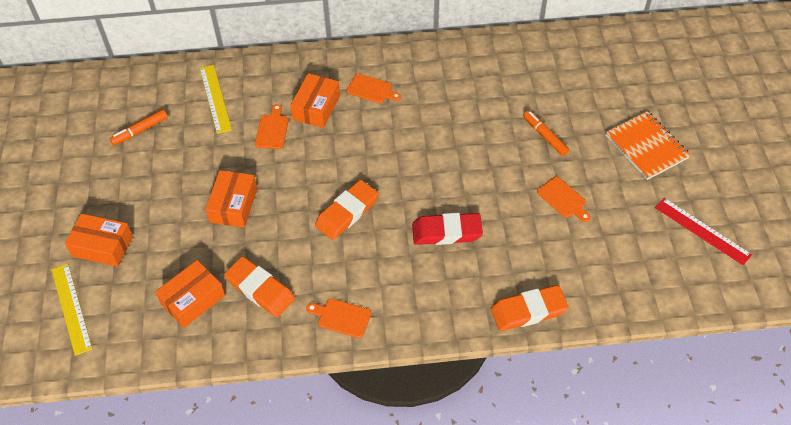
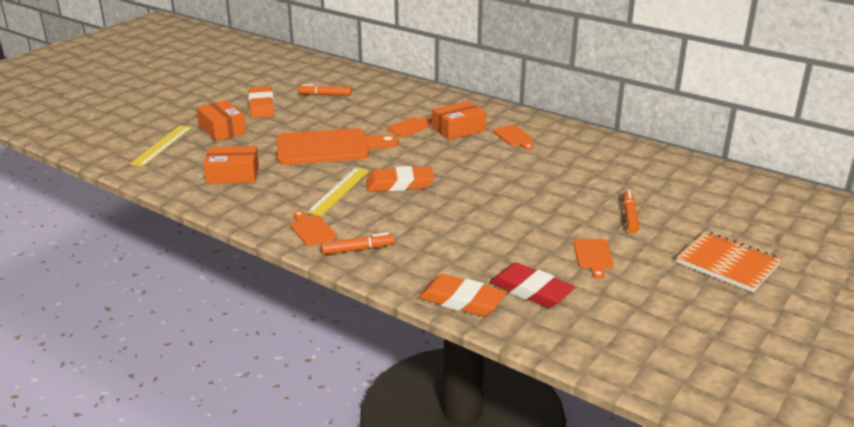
camera: 40 degrees right, 25 degrees down
(215, 98) = (395, 100): yellow ruler -> yellow ruler (339, 191)
(233, 205) = (328, 147): orange box -> orange cutting board
(260, 289) = (281, 190): orange eraser -> orange eraser (261, 106)
(401, 313) = (357, 249): none -> orange marker
(446, 232) = (460, 227): red eraser -> red eraser (531, 290)
(646, 147) = (727, 264): orange notebook -> orange notebook turned 60 degrees counterclockwise
(702, 230) = (715, 340): red ruler -> none

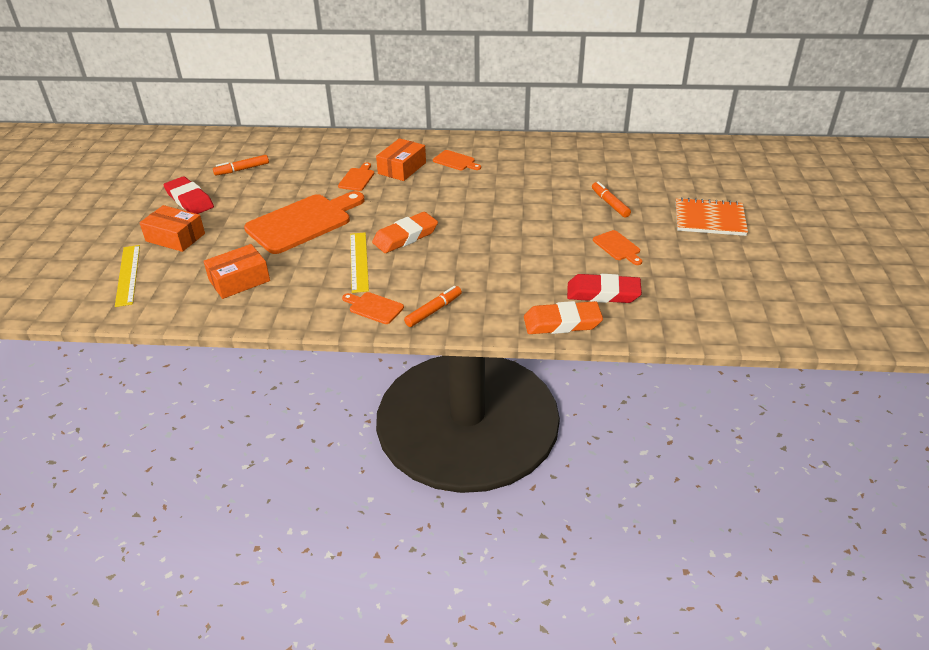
camera: 30 degrees left, 10 degrees up
(261, 106) = (189, 200): orange eraser -> red eraser

